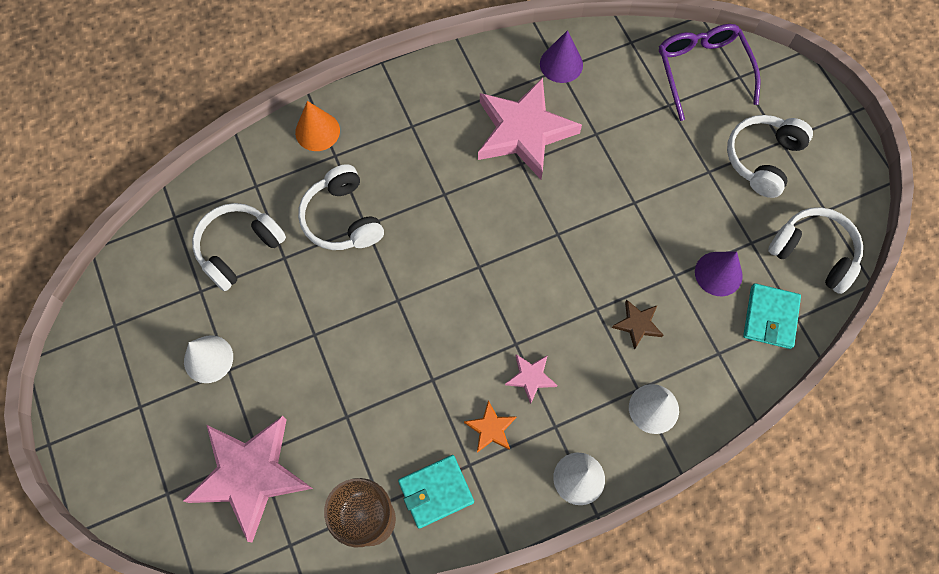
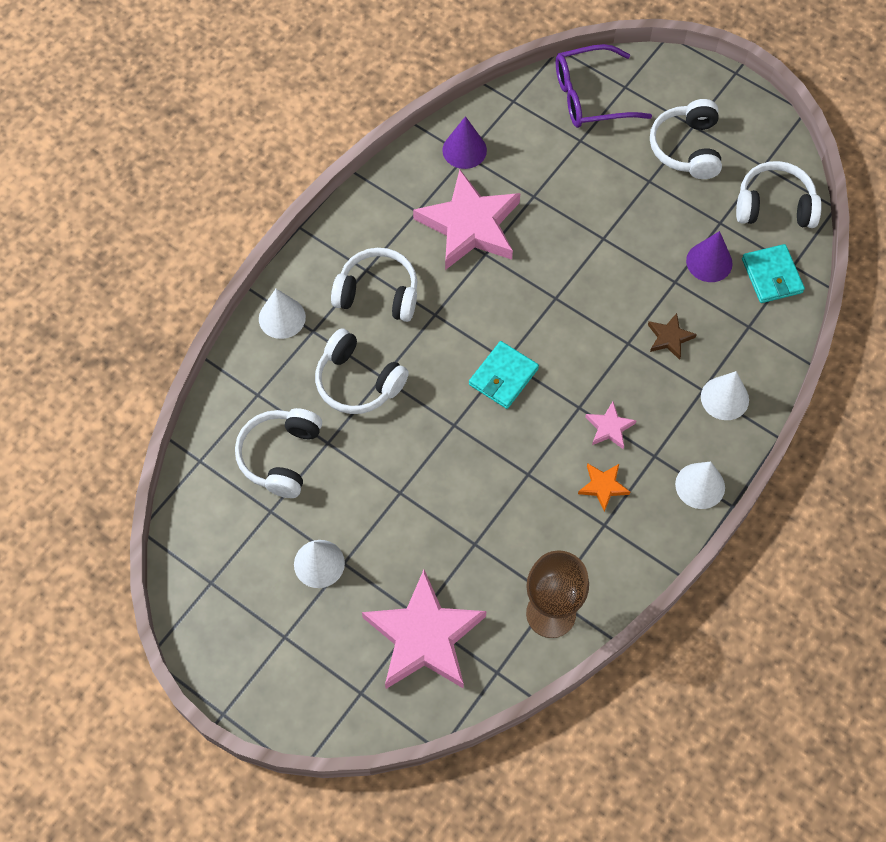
camera: 30 degrees left, 5 degrees down
(317, 131) = (282, 317): orange cone -> white cone
(408, 151) = (378, 293): none -> white headphones
(436, 491) = (591, 561): turquoise wallet -> turquoise wallet (503, 377)
(702, 70) = (590, 97): purple glasses -> purple glasses turned 60 degrees counterclockwise

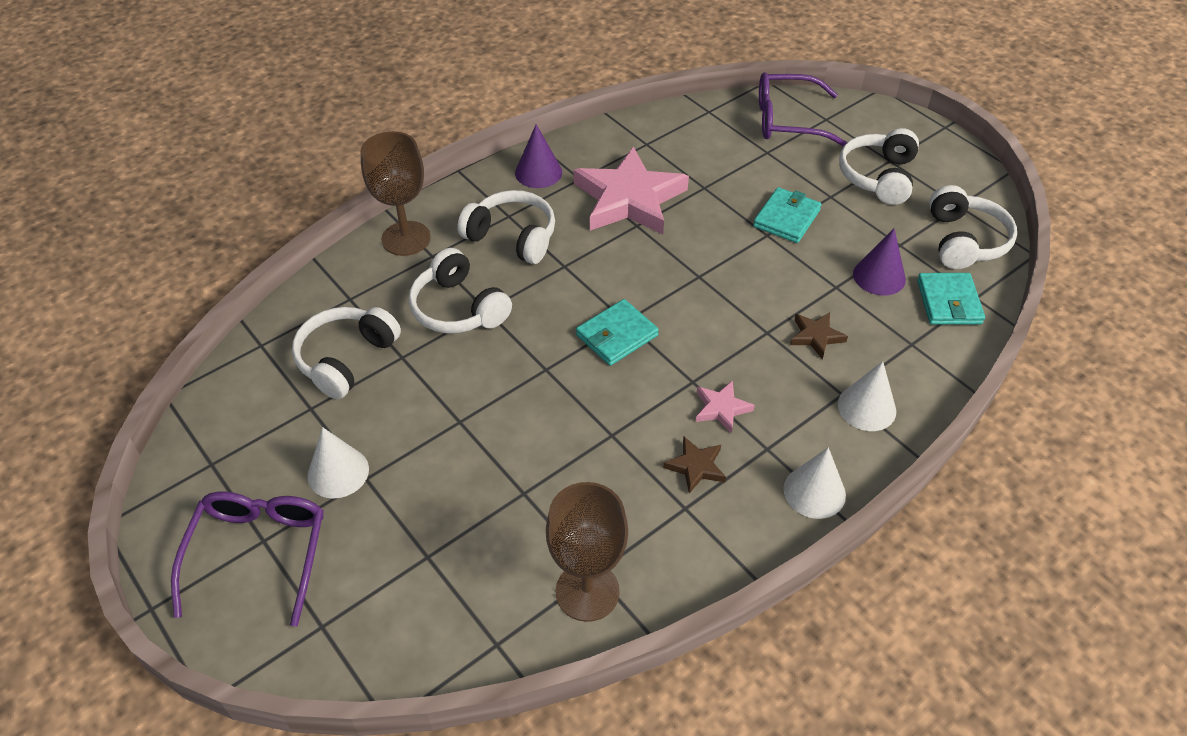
camera: 15 degrees right, 15 degrees down
(282, 317) = (406, 238): white cone -> brown goblet
(286, 648) = (259, 553): none -> purple glasses
(424, 636) = (424, 580): pink star -> none
(464, 150) = (646, 139): purple cone -> purple cone (538, 172)
(603, 486) = (696, 467): orange star -> brown star
(616, 215) = (786, 218): none -> turquoise wallet
(774, 206) = (964, 241): white headphones -> white headphones turned 75 degrees clockwise

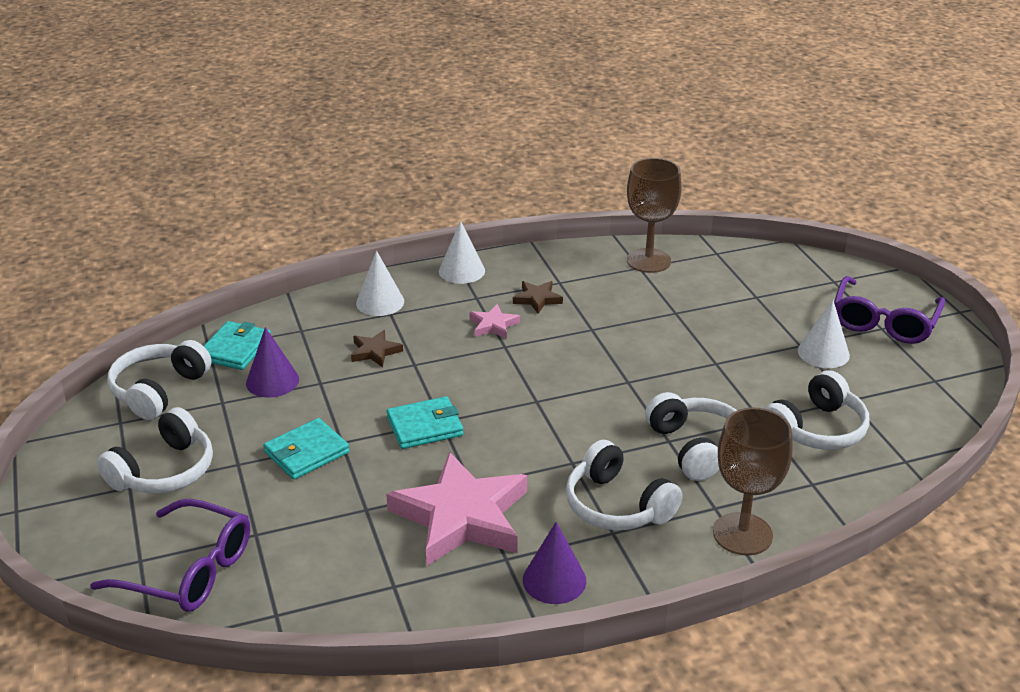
camera: 160 degrees left, 15 degrees down
(617, 335) = (551, 391): turquoise wallet -> turquoise wallet (425, 426)

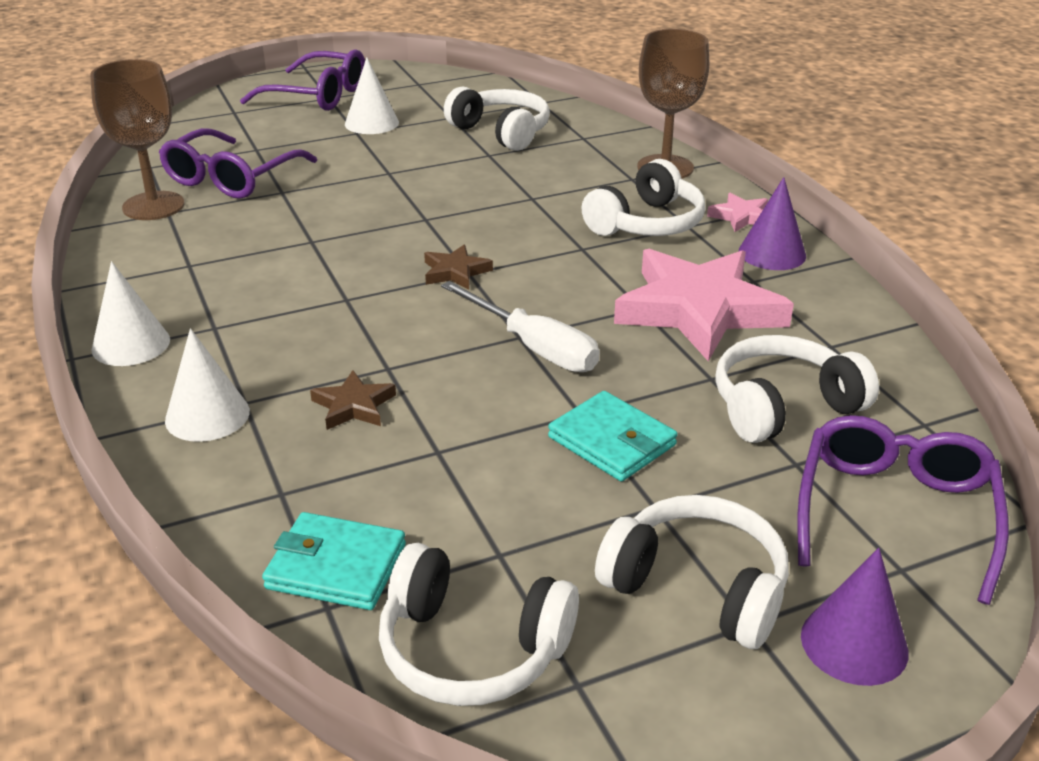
camera: 95 degrees left, 0 degrees up
(272, 381) = (436, 503): purple cone -> purple cone (854, 643)
(425, 426) = (534, 347): turquoise wallet -> white screwdriver
(493, 325) = (292, 309): pink star -> pink star (741, 217)
(537, 299) = (230, 279): brown star -> brown star (455, 272)
(697, 447) = (541, 184): white headphones -> white headphones (783, 406)
(698, 289) = (231, 178): none -> purple glasses

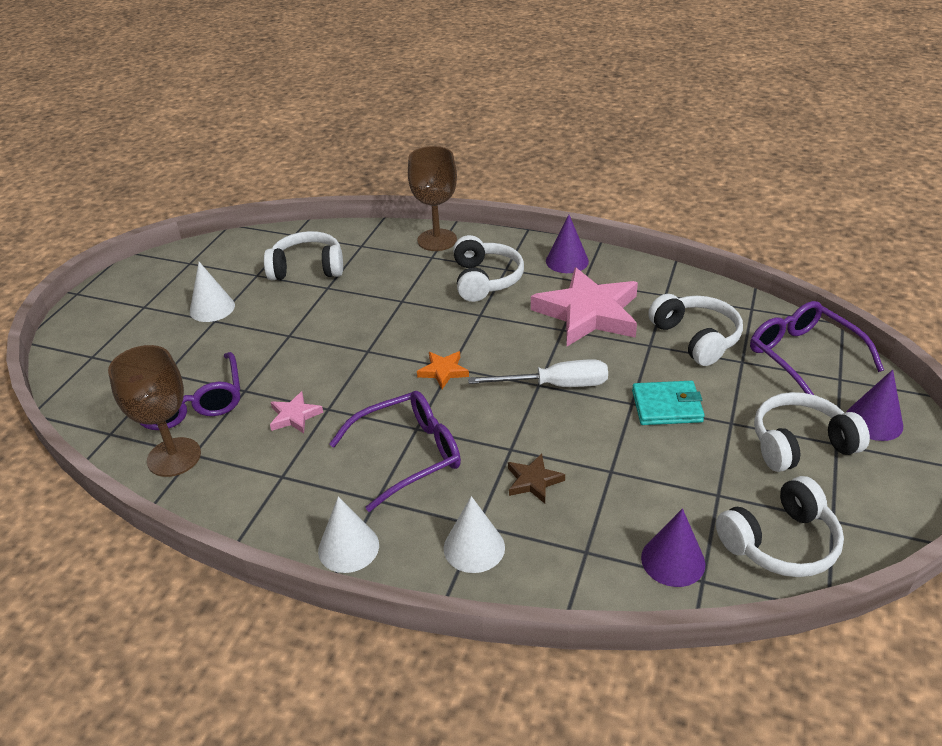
camera: 45 degrees left, 5 degrees up
(318, 95) = (133, 309): purple glasses -> purple glasses (409, 454)
(336, 566) = (673, 560): turquoise wallet -> purple cone
(455, 272) = (443, 371): brown star -> orange star
(741, 217) = (521, 248): pink star -> pink star (294, 416)
(783, 406) = (696, 338): white headphones -> white headphones turned 135 degrees clockwise

